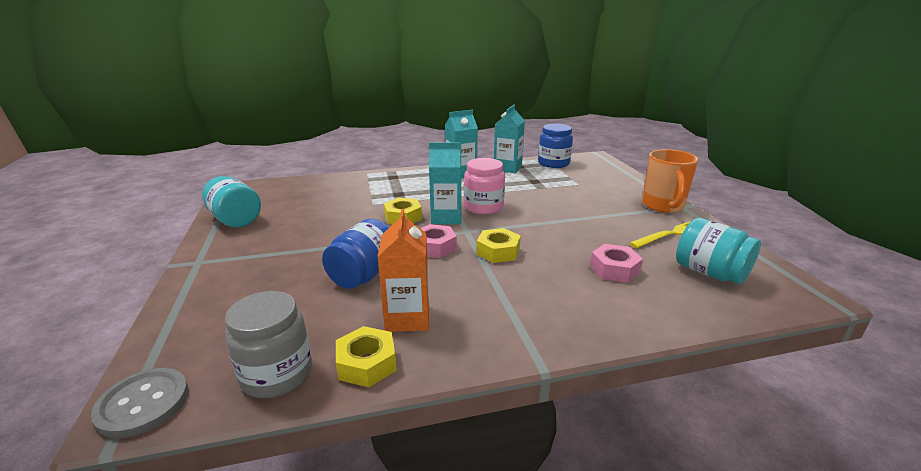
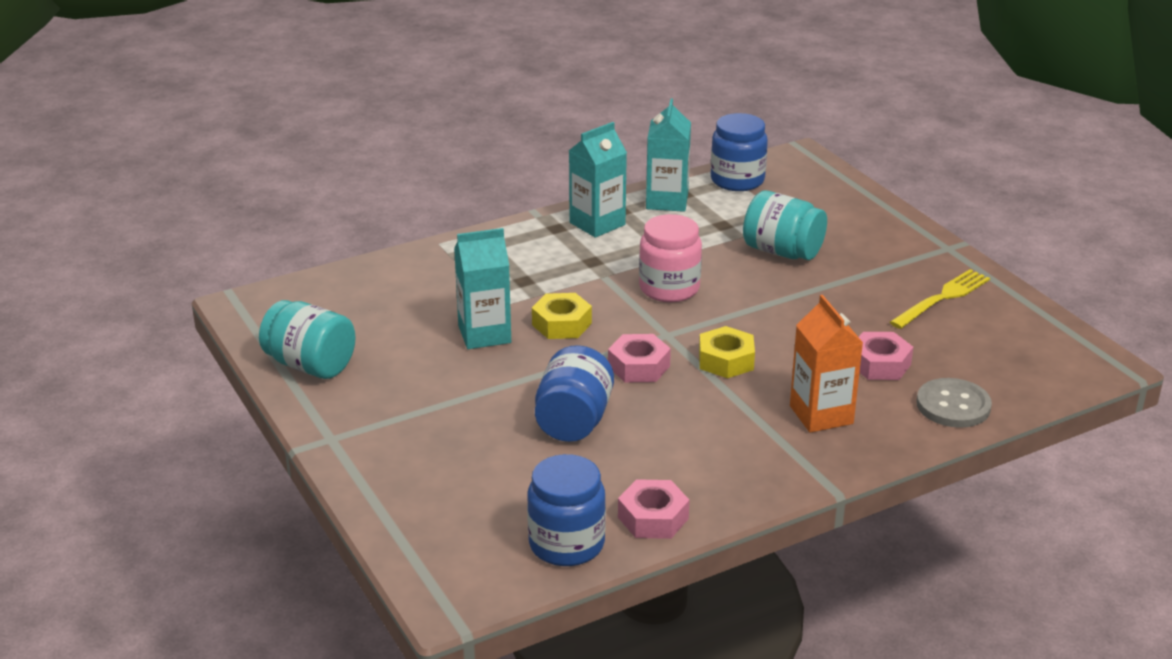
camera: 15 degrees left, 5 degrees up
(143, 404) = (454, 592): grey button -> grey button (953, 405)
(277, 374) = (566, 544): grey jar -> blue jar
(367, 363) = (653, 518): yellow nut -> pink nut
(407, 318) = (664, 464): orange carton -> orange carton (821, 415)
(446, 218) = (625, 316): turquoise carton -> turquoise carton (484, 334)
(663, 206) = (923, 250): orange mug -> none
(710, 273) = (992, 351): turquoise jar -> turquoise jar (782, 251)

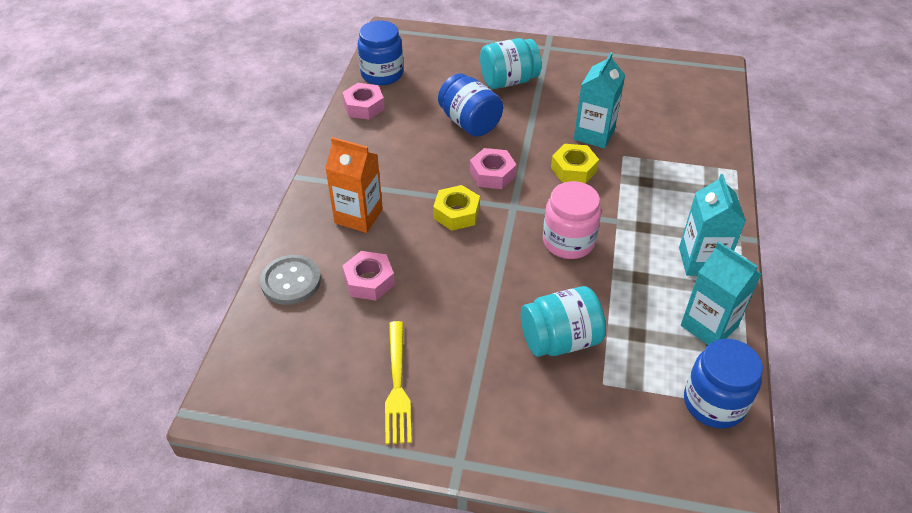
camera: 130 degrees right, 15 degrees up
(310, 365) = (624, 65): turquoise jar -> turquoise jar (508, 81)

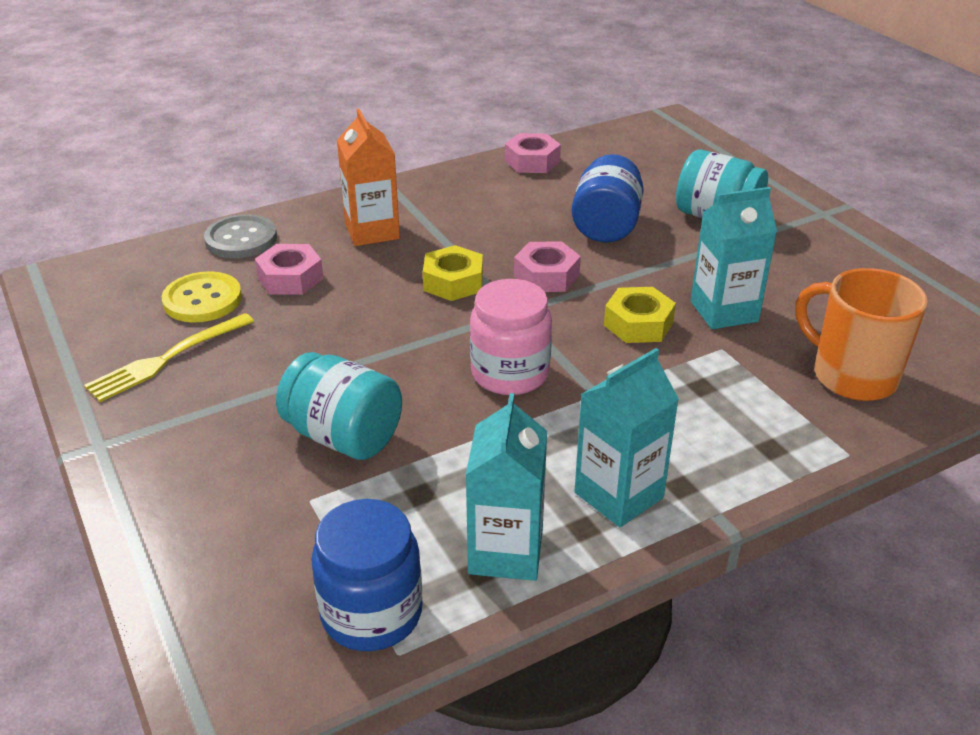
camera: 50 degrees right, 10 degrees down
(345, 336) = (202, 300): none -> yellow button
(382, 74) = (597, 147): blue jar -> none
(684, 131) = (851, 376): none -> orange mug

